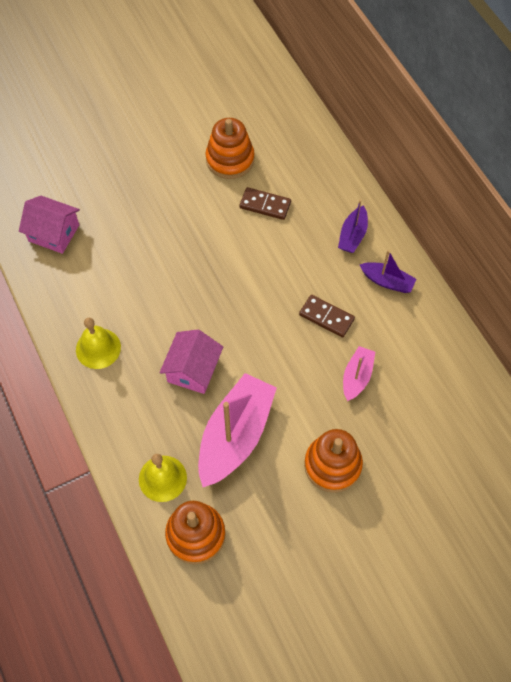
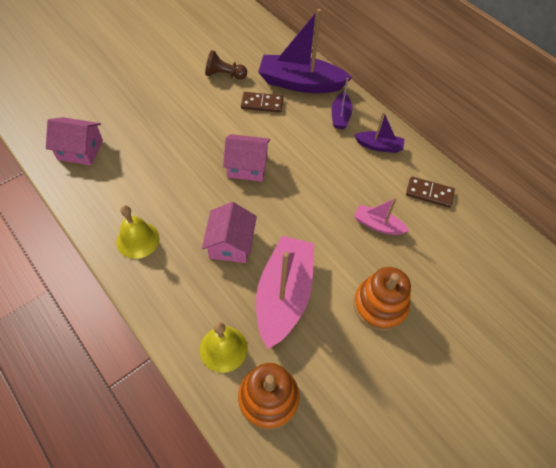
camera: 15 degrees left, 5 degrees down
(230, 159) = (224, 75): orange stacking toy -> brown pawn
(230, 282) = (247, 166): none -> pink house
(317, 184) = (300, 83): none -> purple boat
(326, 317) = (337, 181): brown domino -> brown domino (429, 193)
(357, 377) = (378, 225): pink boat -> pink boat turned 75 degrees counterclockwise

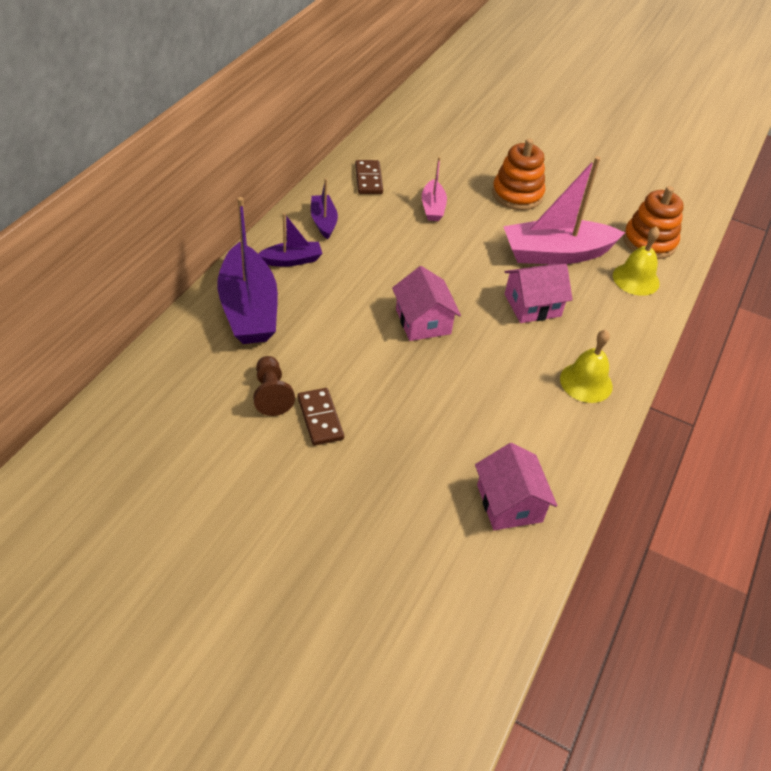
camera: 115 degrees left, 10 degrees down
(262, 104) = (310, 337): brown domino -> brown domino (320, 418)

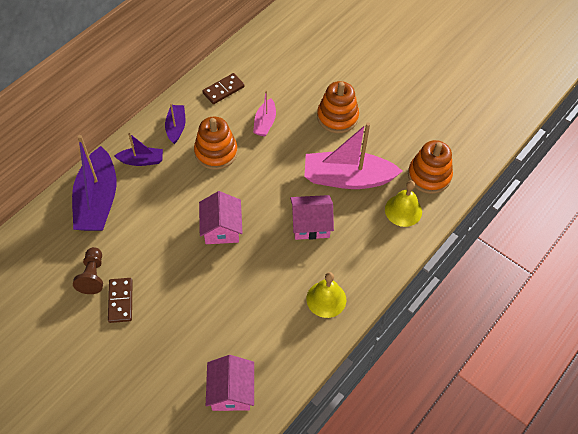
camera: 15 degrees right, 10 degrees up
(368, 179) = (223, 90): brown domino -> brown domino turned 45 degrees clockwise
(384, 242) = (216, 152): none -> orange stacking toy

